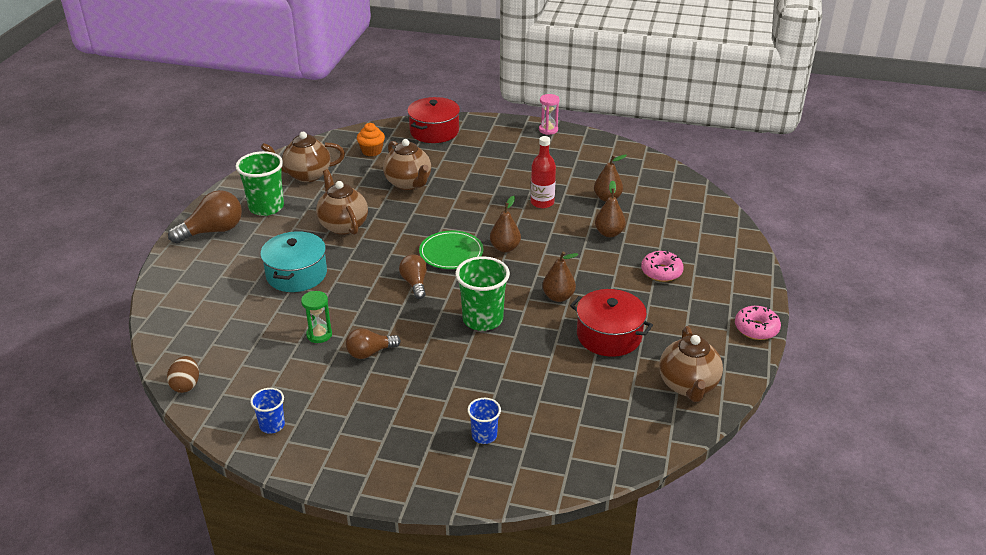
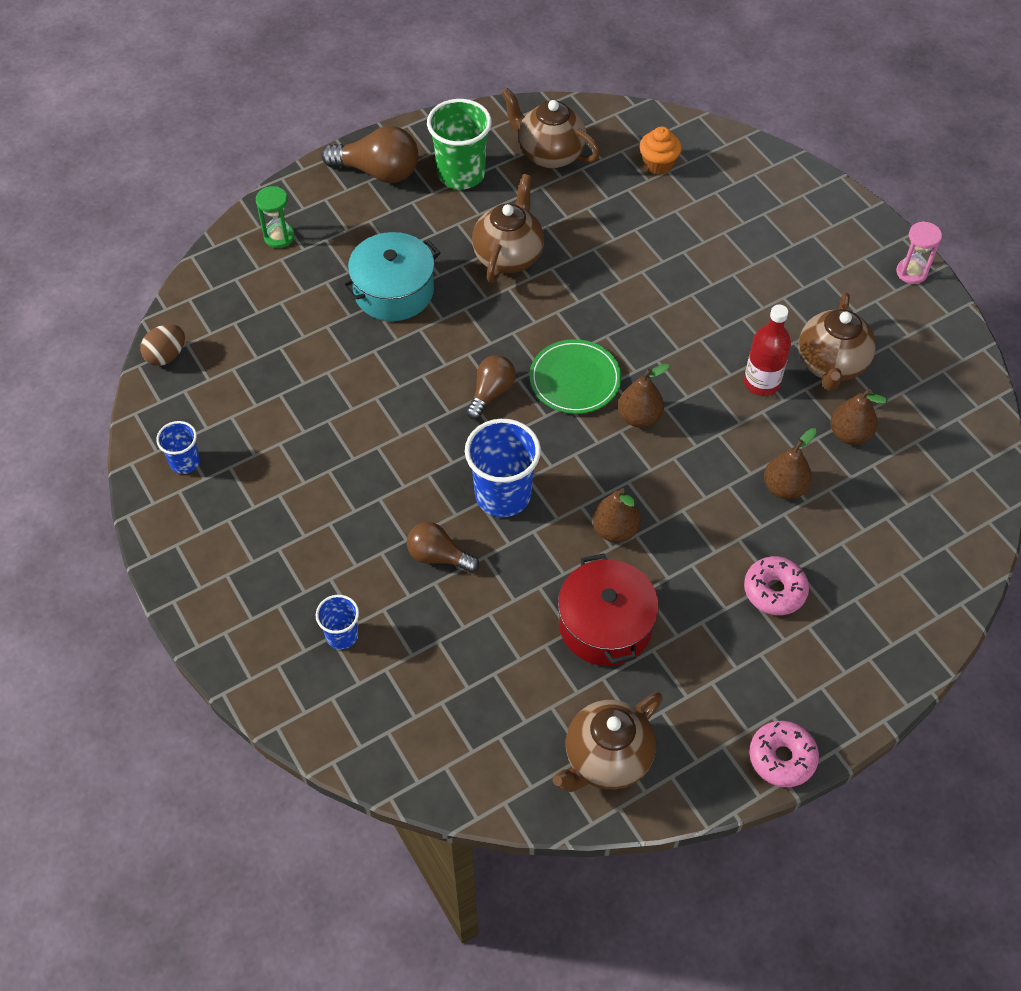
camera: 45 degrees right, 20 degrees up
(319, 335) = (332, 387): green hourglass -> green hourglass (279, 237)
(370, 352) = (353, 447): brown light bulb -> brown light bulb (438, 556)
(408, 183) = (644, 243): brown teapot -> brown teapot (830, 365)
(434, 131) = (765, 180): red pot -> none
(482, 319) = (503, 495): green cup -> blue cup

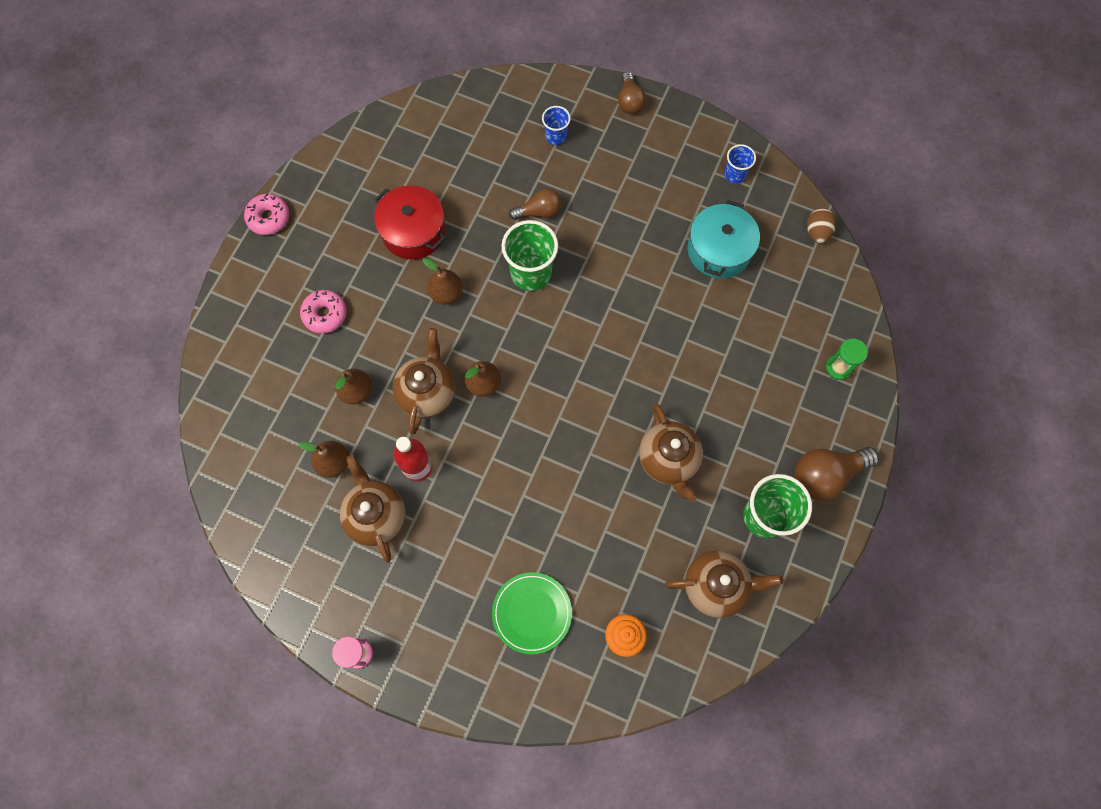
camera: 145 degrees right, 15 degrees up
(393, 291) = (721, 376): turquoise pot -> turquoise pot (719, 250)
(491, 393) = (593, 339): brown light bulb -> brown light bulb (629, 101)
(503, 495) = (531, 273): blue cup -> green cup
(575, 379) = (546, 385): green plate -> green plate (532, 613)
(606, 759) = (365, 160): brown teapot -> brown teapot (427, 393)

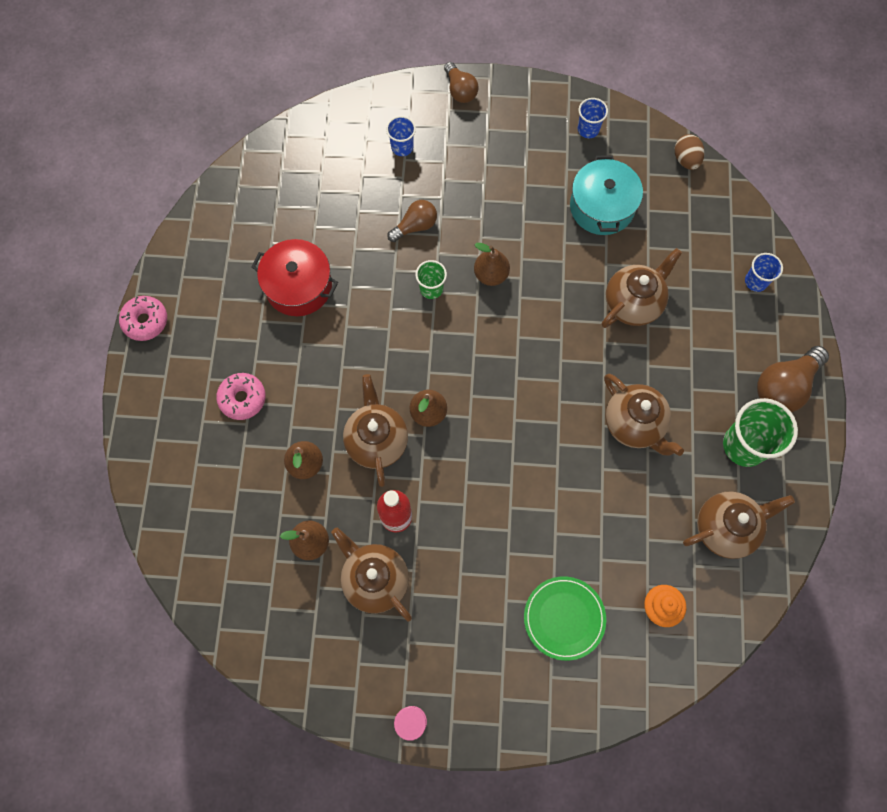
camera: 20 degrees left, 0 degrees up
(446, 293) = (356, 336): brown pear -> brown pear (491, 275)
(531, 273) = (431, 289): green cup -> green cup, size x0.55
(712, 349) = (633, 303): none -> brown teapot
(838, 368) = (756, 281): green hourglass -> blue cup

